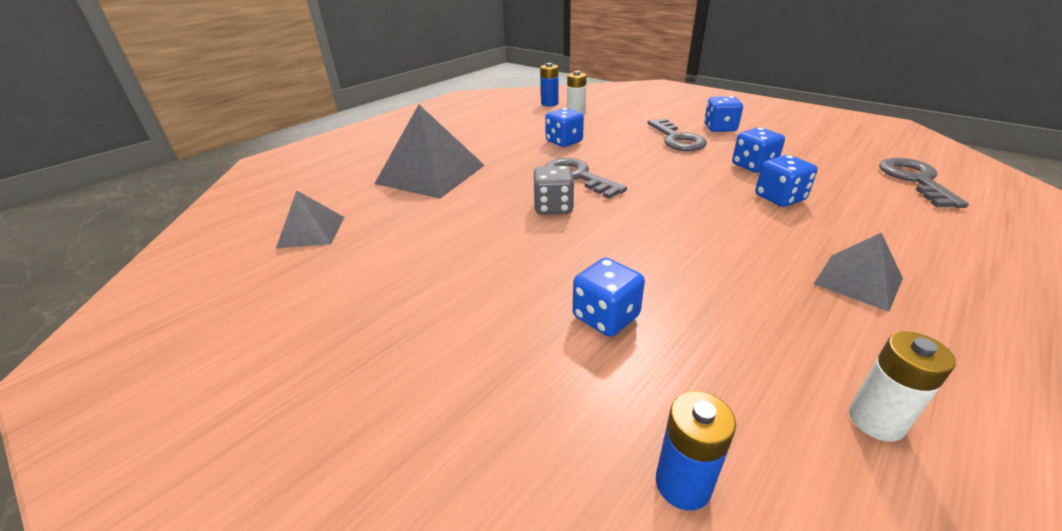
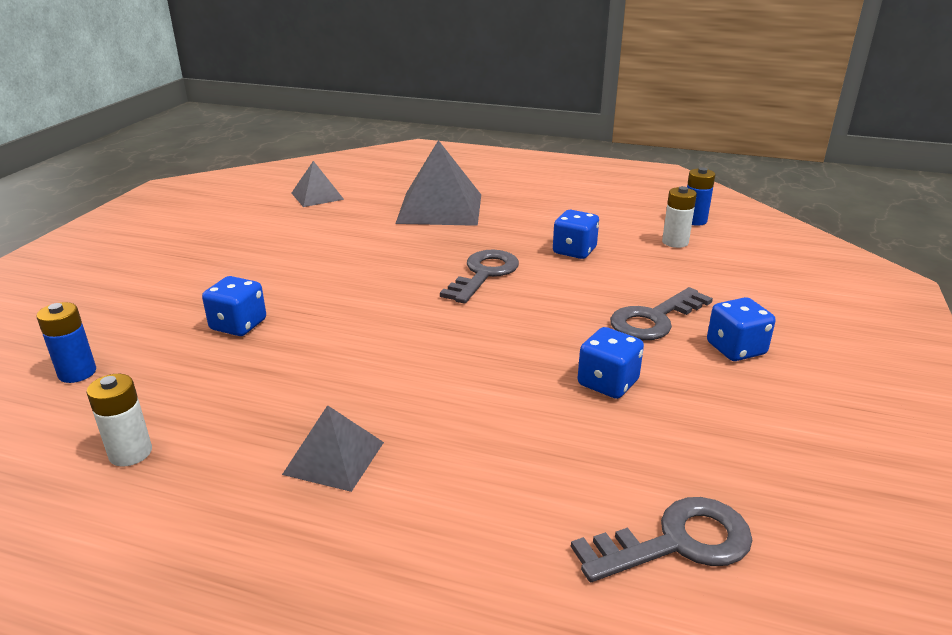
camera: 65 degrees right, 5 degrees down
(553, 207) = (407, 274): grey dice -> none
(779, 198) = (515, 406): blue dice -> none

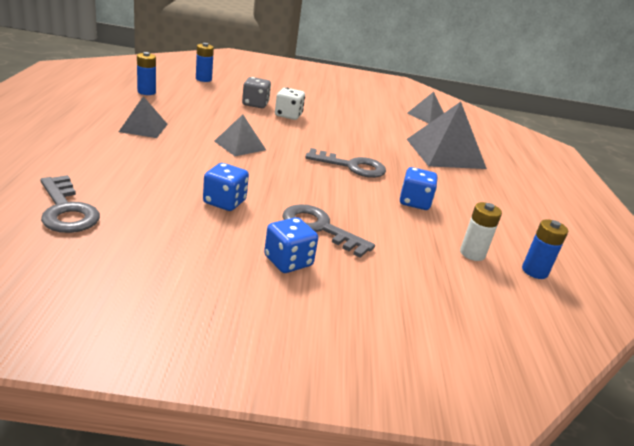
camera: 70 degrees right, 0 degrees up
(130, 453) = (146, 92): white battery -> blue battery
(238, 325) = (255, 104): blue dice -> grey dice
(296, 299) = (288, 115): none -> white dice
(416, 355) = (240, 145): none -> grey pyramid

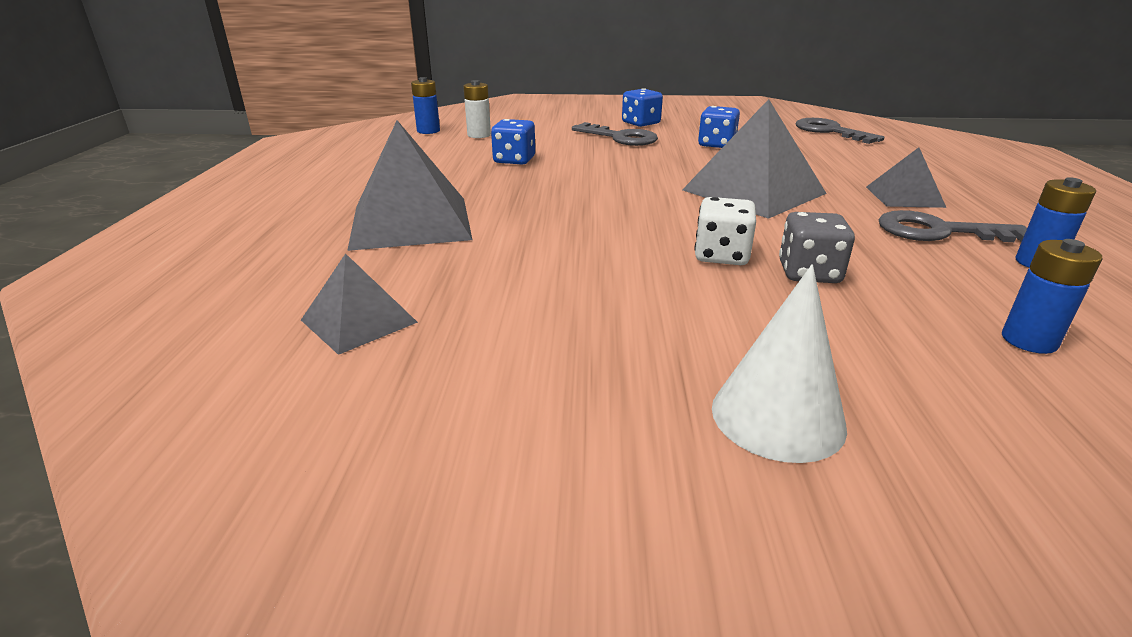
camera: 175 degrees left, 0 degrees up
(240, 145) = (754, 191): grey pyramid -> grey pyramid, size x1.83
(299, 81) = (777, 416): none -> white cone
(352, 166) = (586, 185): grey key -> grey key (938, 231)

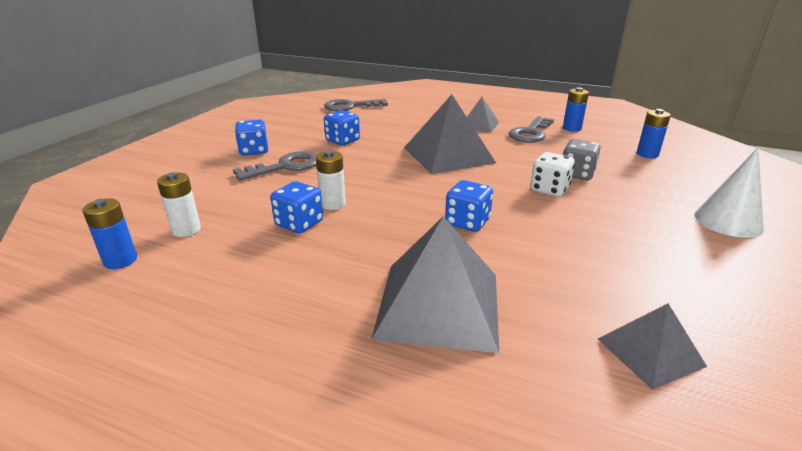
camera: 70 degrees left, 0 degrees up
(561, 164) = (333, 204): none -> white battery
(575, 218) = (467, 222): none -> blue dice

